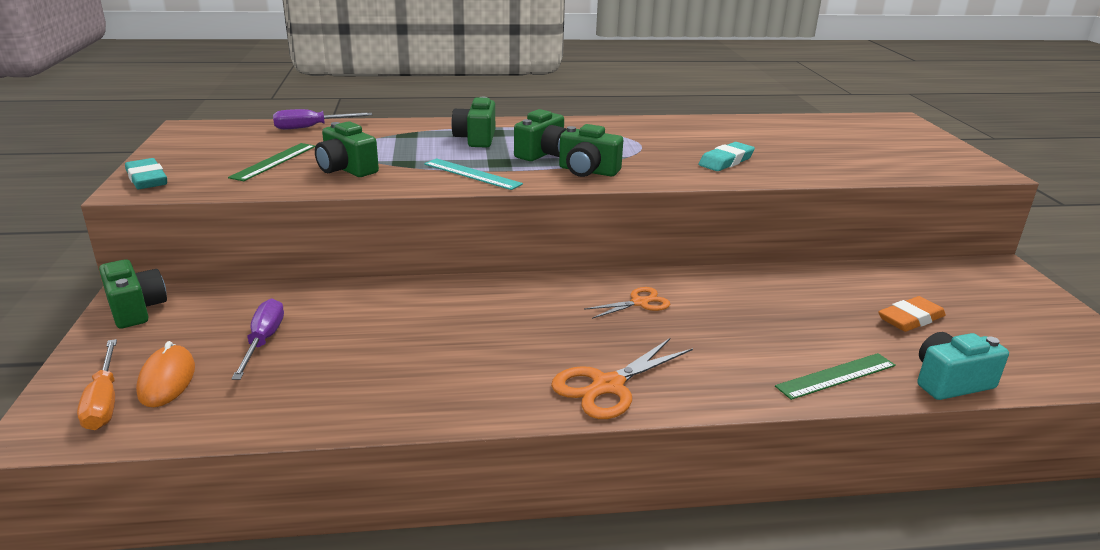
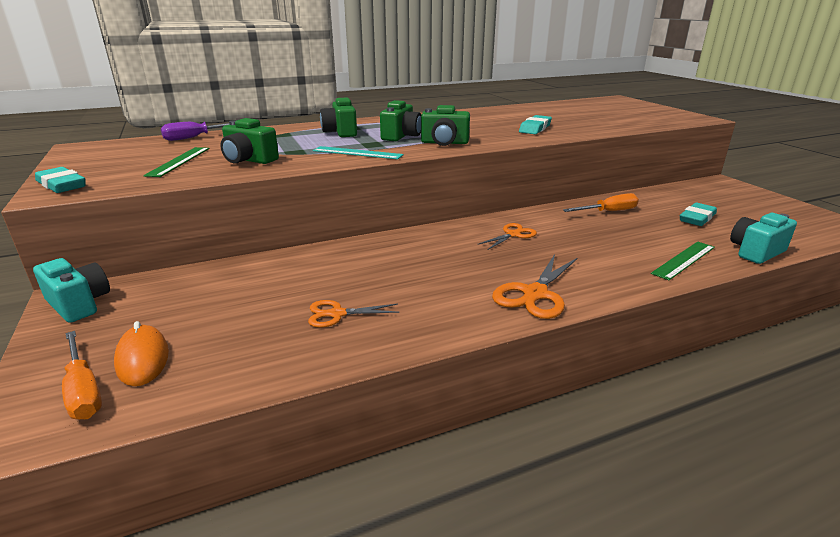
camera: 15 degrees left, 0 degrees up
(136, 309) = (79, 304): green camera -> turquoise camera
(263, 341) = (222, 310): purple screwdriver -> none
(374, 368) = (337, 314): none -> orange scissors
(791, 290) = (608, 212): none -> orange screwdriver
(910, 319) = (697, 218): orange eraser -> turquoise eraser

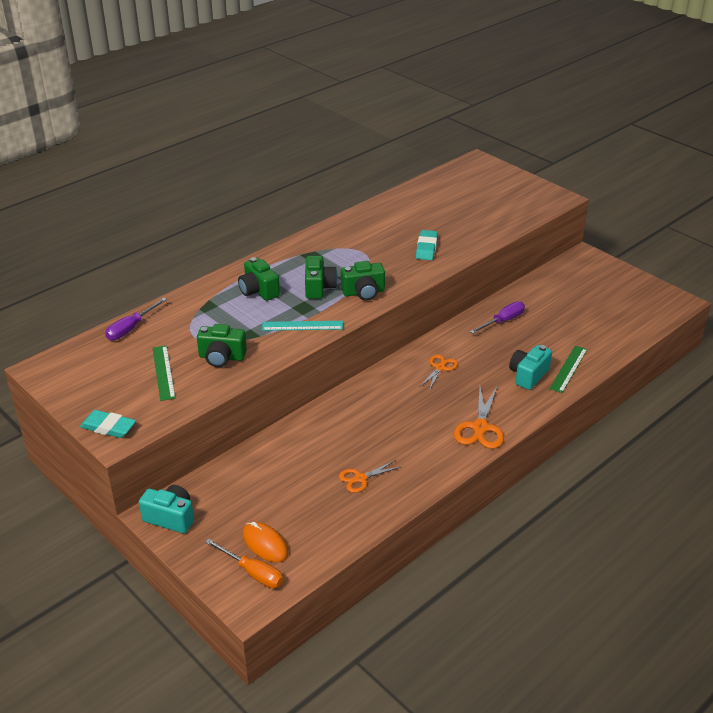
camera: 20 degrees left, 10 degrees up
(608, 212) = (503, 321): orange screwdriver -> purple screwdriver
(697, 218) = (571, 315): turquoise eraser -> none
(756, 252) = (615, 348): turquoise camera -> turquoise camera (528, 375)

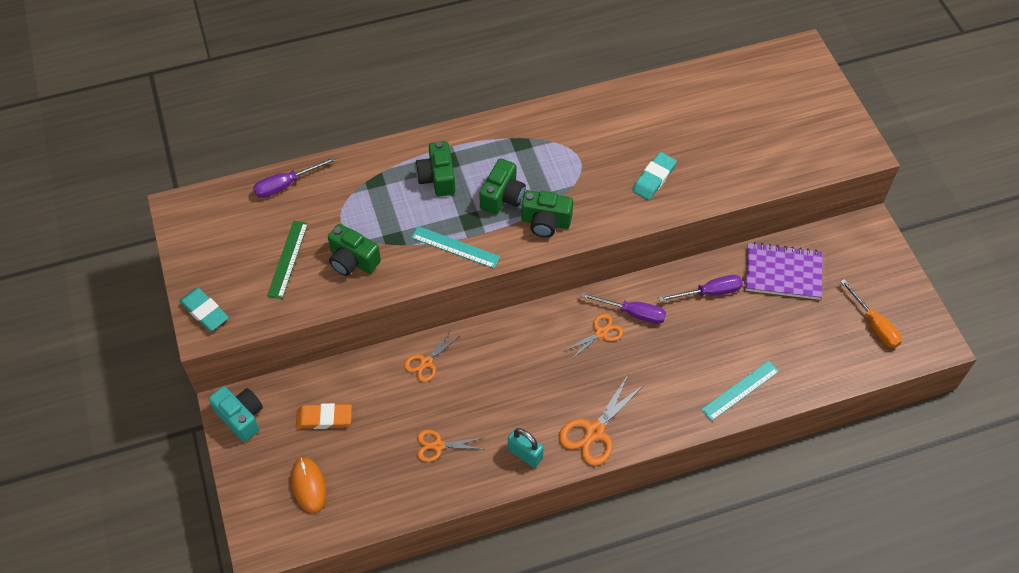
camera: 25 degrees right, 20 degrees up
(248, 493) = (324, 418): none -> orange eraser
(253, 573) = (281, 514): orange screwdriver -> orange screwdriver (874, 325)
(313, 428) = (426, 362): none -> orange scissors
(436, 459) = (525, 454): none -> turquoise padlock
(455, 349) = (633, 313): none -> purple screwdriver
(528, 375) = (689, 382): turquoise camera -> none
(545, 295) = (783, 273): none -> purple notebook
(568, 369) = (740, 390): green ruler -> turquoise ruler

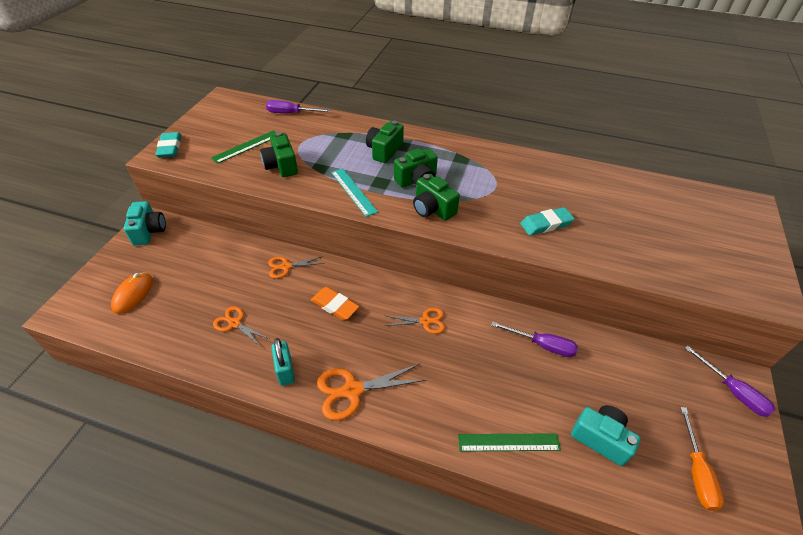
camera: 35 degrees right, 10 degrees down
(324, 418) = (190, 261): orange eraser -> orange eraser (335, 306)
(633, 313) = (463, 322): purple screwdriver -> purple screwdriver (733, 391)
(740, 390) = (508, 442): turquoise ruler -> green ruler
(783, 273) = (624, 368): purple notebook -> none
(800, 343) = (600, 438): none -> turquoise camera

